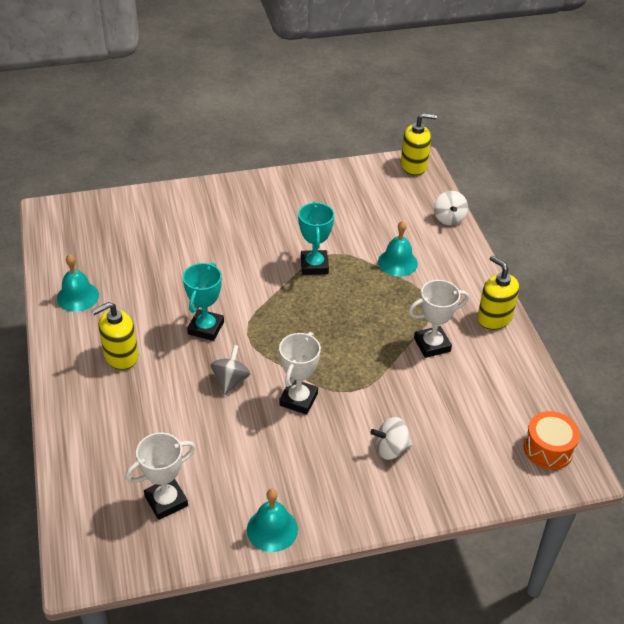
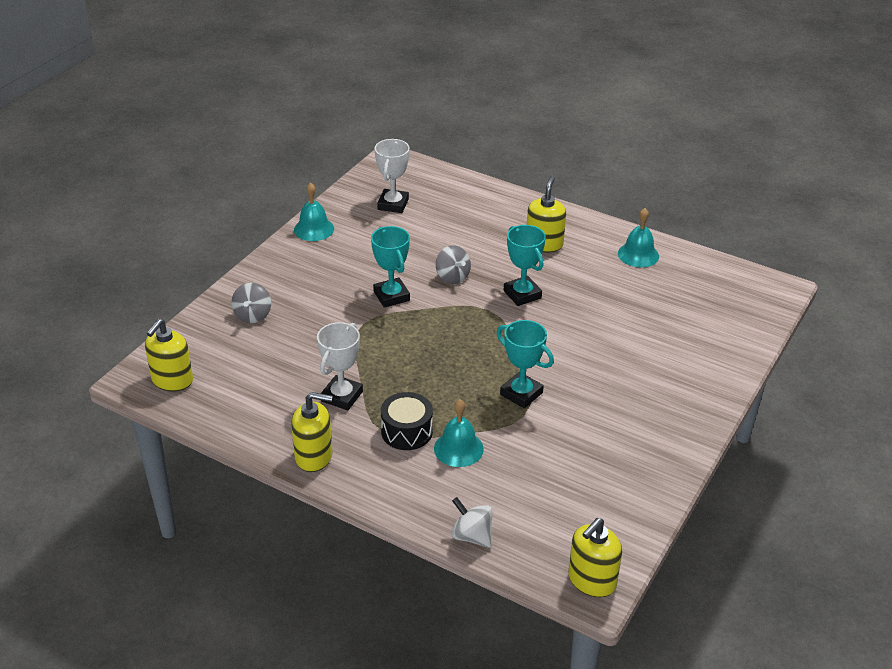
camera: 135 degrees right, 5 degrees down
(298, 399) = (391, 296): white trophy -> turquoise trophy
(391, 449) = (290, 309): white spinning top -> none
(416, 293) = (407, 431): none -> black drum
(428, 466) = (253, 315): none -> grey spinning top
(548, 449) = (172, 380): orange drum -> yellow soap dispenser

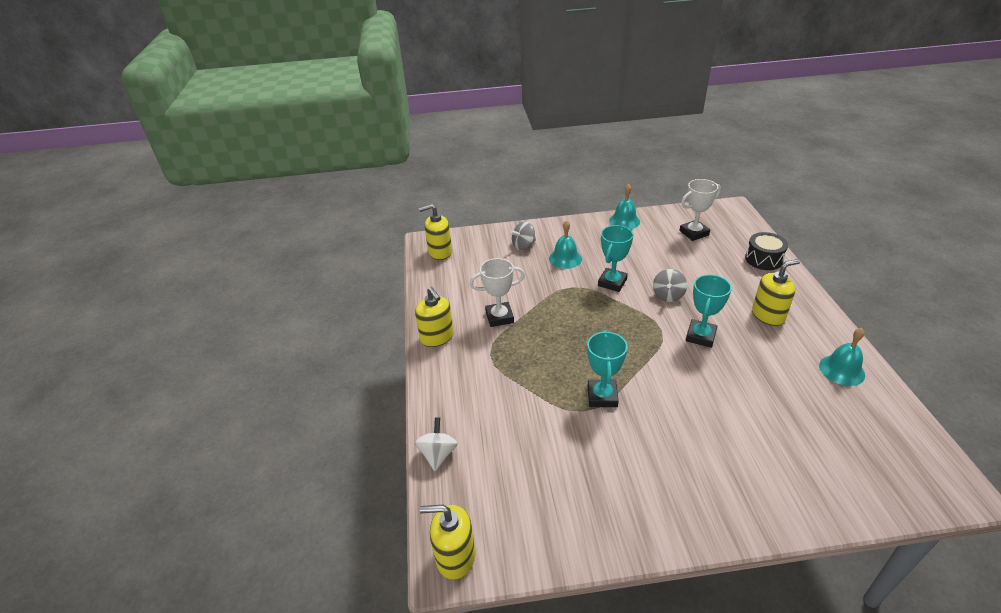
camera: 55 degrees right, 0 degrees up
(407, 431) = (501, 363): black drum -> black drum (763, 259)
(458, 448) = (512, 397): turquoise bell -> turquoise bell (565, 258)

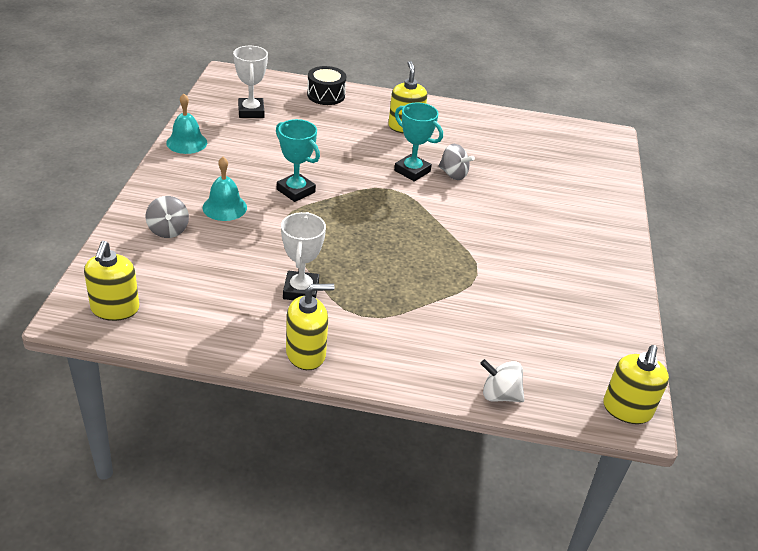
camera: 80 degrees left, 0 degrees up
(602, 396) = (463, 256): turquoise trophy -> none
(668, 295) = (342, 166): grey spinning top -> grey spinning top (453, 174)
(842, 370) = (487, 124): turquoise bell -> none

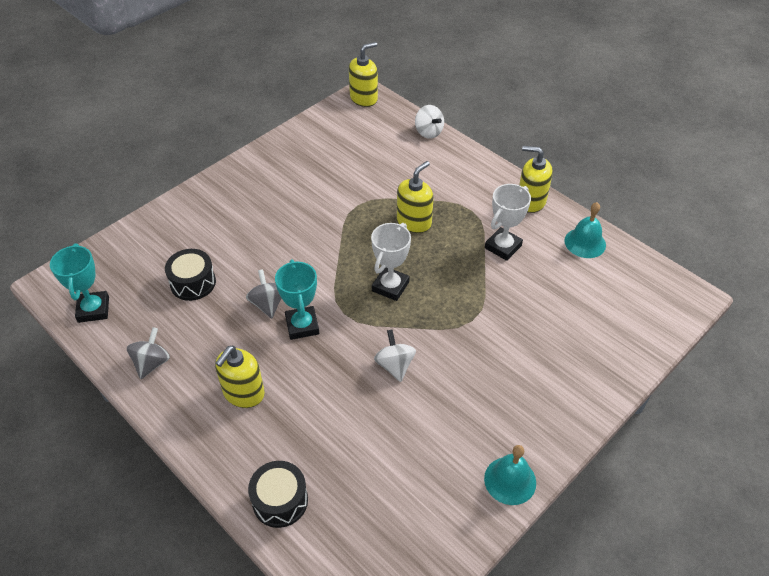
camera: 140 degrees left, 10 degrees up
(115, 309) = (656, 290): yellow soap dispenser -> yellow soap dispenser (414, 222)
(168, 230) = (584, 352): grey spinning top -> grey spinning top (152, 363)
(224, 207) = (518, 358): turquoise bell -> turquoise bell (585, 242)
(251, 111) = (399, 509): white trophy -> white trophy (390, 286)
(296, 191) = (436, 350): turquoise trophy -> turquoise trophy (93, 309)
(319, 172) = (395, 365): none -> white spinning top
(523, 167) = (193, 283): none -> black drum

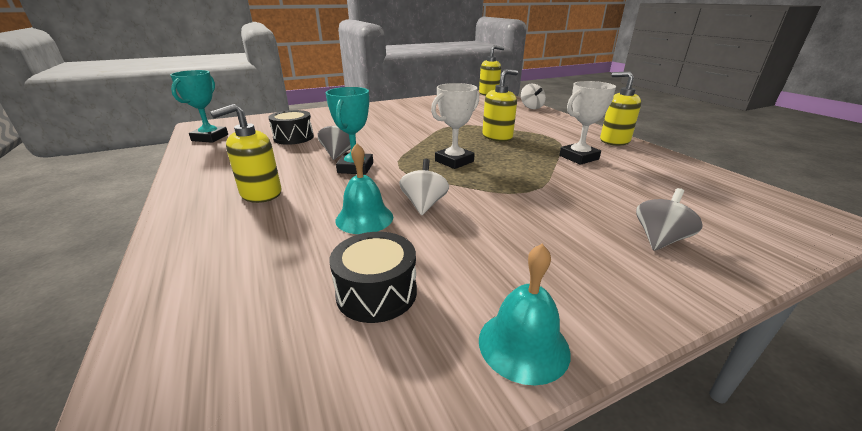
camera: 20 degrees right, 20 degrees down
(152, 363) = (211, 165): grey spinning top -> grey spinning top (659, 239)
(280, 501) = (194, 279): black drum -> black drum (376, 292)
(585, 242) = (672, 167): turquoise bell -> turquoise bell (364, 218)

